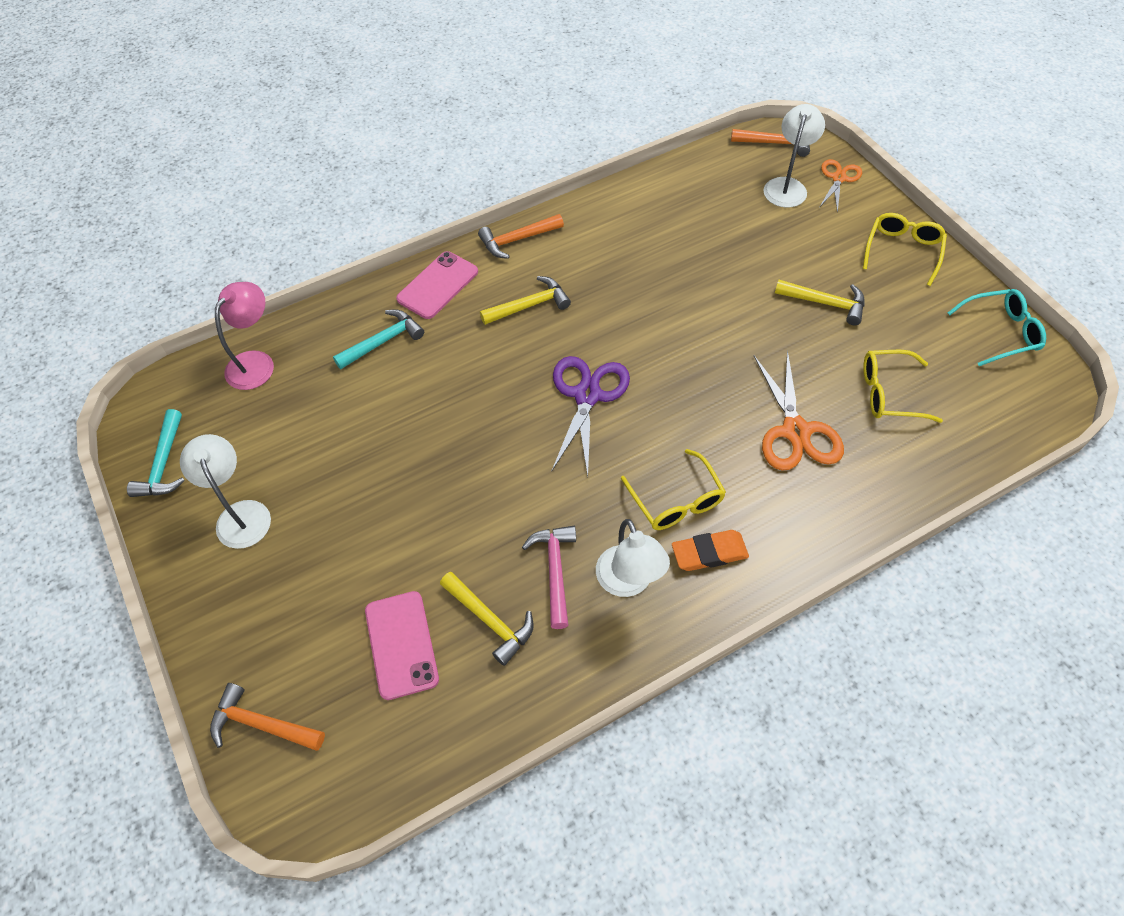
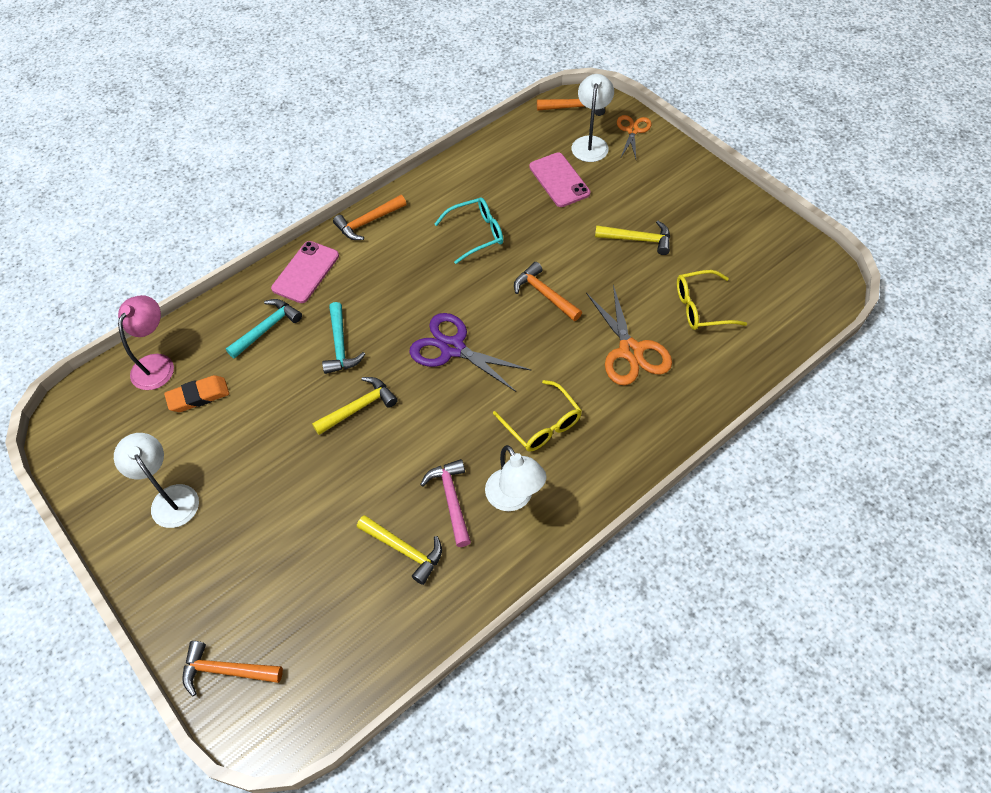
camera: 10 degrees left, 0 degrees up
(164, 463) = (92, 465): turquoise hammer -> turquoise hammer (340, 345)
(401, 644) = (333, 583): pink phone -> pink phone (559, 180)
(529, 305) = (389, 278): yellow hammer -> yellow hammer (358, 407)
(587, 395) = (452, 348): purple scissors -> purple scissors turned 60 degrees counterclockwise
(704, 350) = (544, 294): none -> orange hammer
(709, 553) = (576, 463): orange eraser -> orange eraser (198, 396)
(902, 251) = (694, 186): yellow glasses -> none
(1000, 332) = (783, 243): turquoise glasses -> turquoise glasses (476, 234)

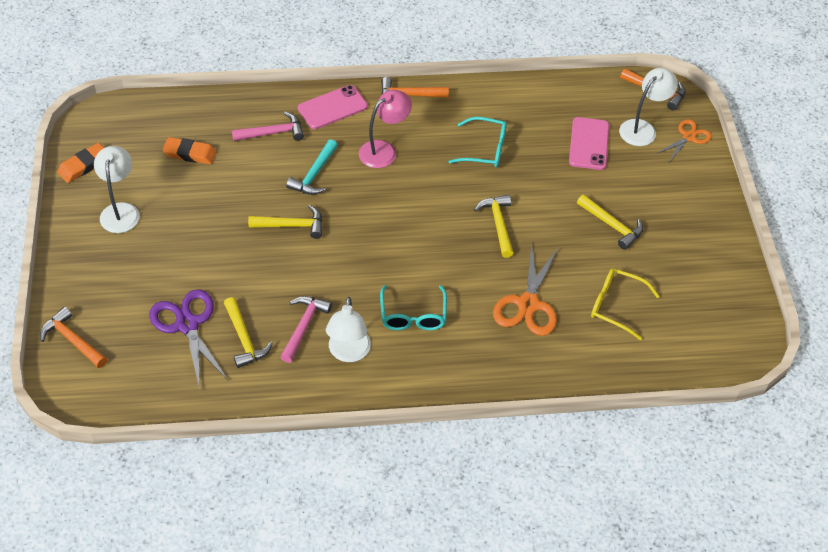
camera: 30 degrees right, 5 degrees down
(92, 474) = (84, 165): none -> orange eraser
(157, 364) = (179, 115): pink lamp -> pink lamp (384, 150)
(266, 328) = (272, 133): turquoise hammer -> pink hammer
(452, 348) = (394, 223): purple scissors -> purple scissors (187, 324)
(542, 424) = (413, 316): yellow glasses -> turquoise glasses
(544, 294) = (498, 224): orange hammer -> yellow hammer

